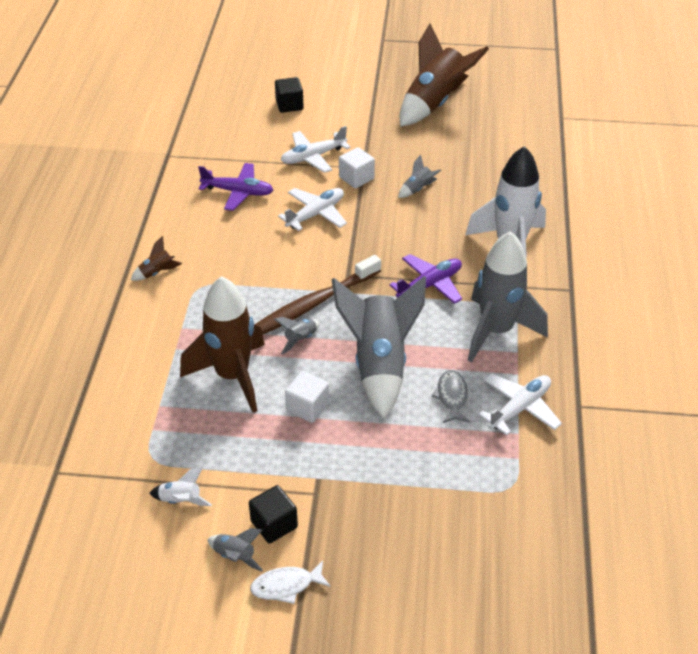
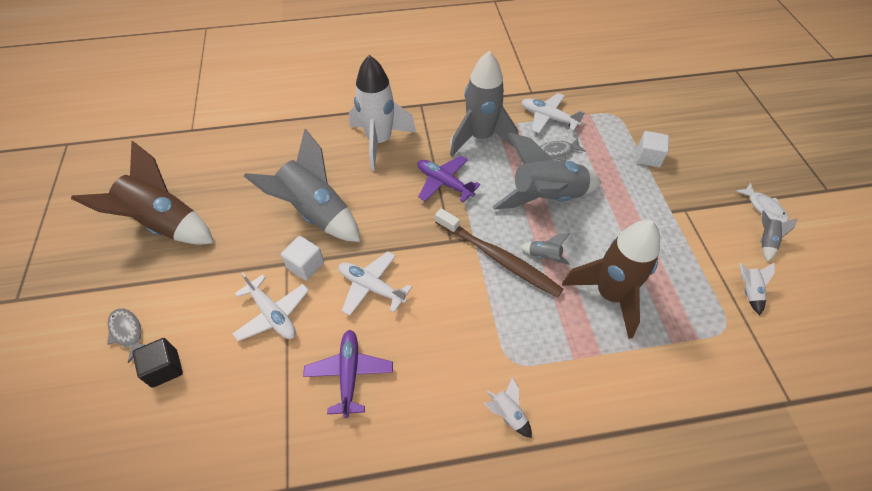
camera: 105 degrees left, 10 degrees up
(157, 273) = (507, 414): brown rocket -> white rocket
(274, 524) = (725, 226): black cube -> none
(307, 407) = (612, 233): white cube -> white cube (648, 157)
(329, 88) = (128, 332): none -> grey fish
(417, 189) = (315, 213): grey rocket -> grey rocket, size x2.47

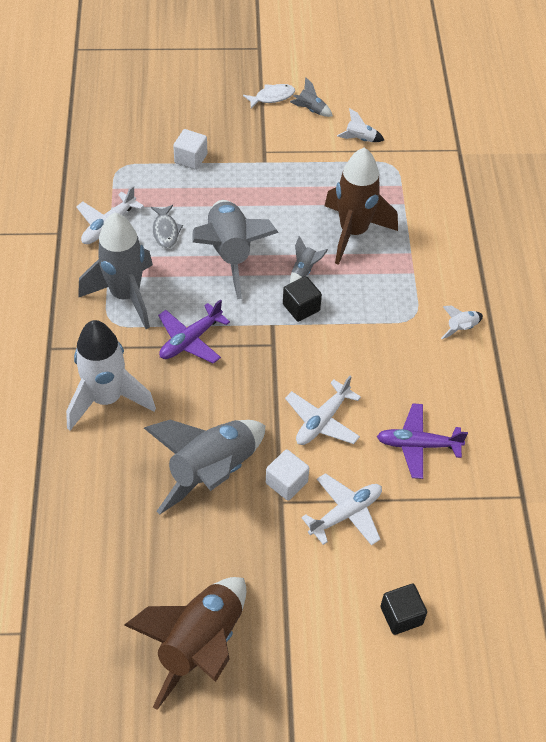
camera: 85 degrees left, 0 degrees up
(128, 332) = (355, 662): grey fish -> none
(499, 258) = (301, 307): brown toothbrush -> black cube

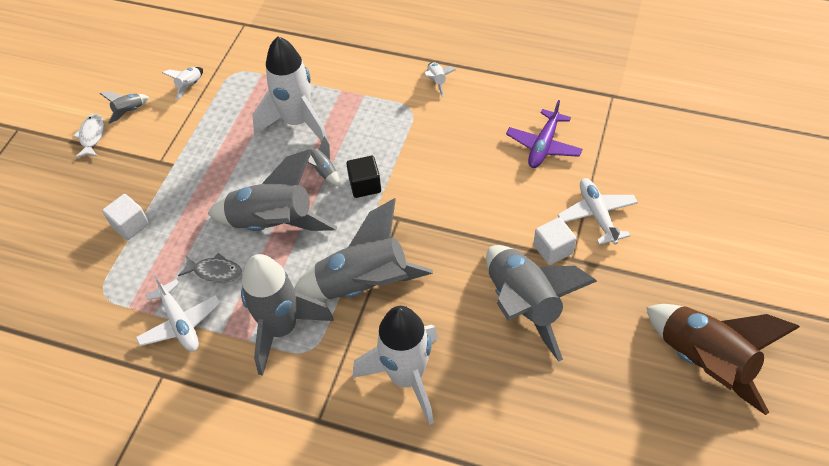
camera: 65 degrees left, 0 degrees up
(190, 340) = (364, 284): purple plane -> grey rocket
(322, 421) = (496, 204): white plane -> none
(353, 232) = (297, 122): brown rocket -> white rocket
(401, 615) = (702, 205): black cube -> none

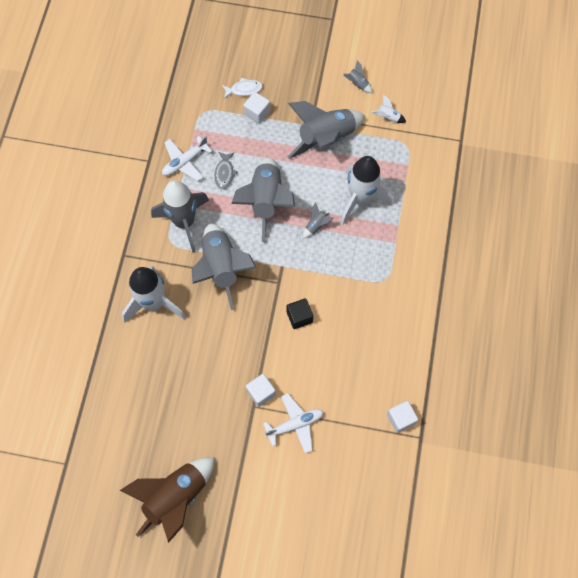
camera: 80 degrees right, 15 degrees up
(92, 136) = (331, 67): white fish -> white fish (244, 89)
(365, 185) = (306, 256): black cube -> black cube (299, 317)
(437, 82) = (417, 296): white rocket -> none
(523, 305) = (212, 374): grey rocket -> grey rocket (326, 138)
(543, 145) = (359, 383): purple plane -> none
(589, 111) = (400, 418): none -> white cube

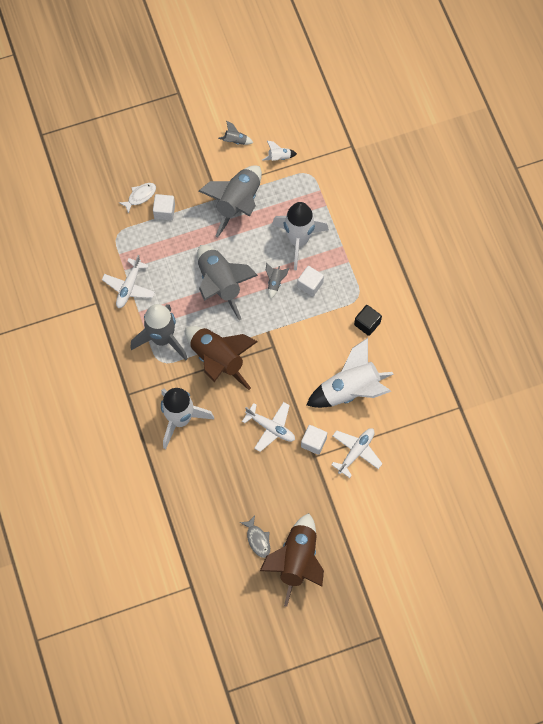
camera: 30 degrees left, 0 degrees up
(221, 267) = (218, 360): grey rocket -> brown rocket
(224, 173) = (169, 278): grey fish -> grey fish (257, 539)
(230, 356) = (271, 427): none -> white plane
(299, 317) = (307, 365): black cube -> black cube (367, 323)
(325, 362) = (350, 390): none -> white rocket
(400, 418) = (436, 401): white cube -> white cube (310, 284)

